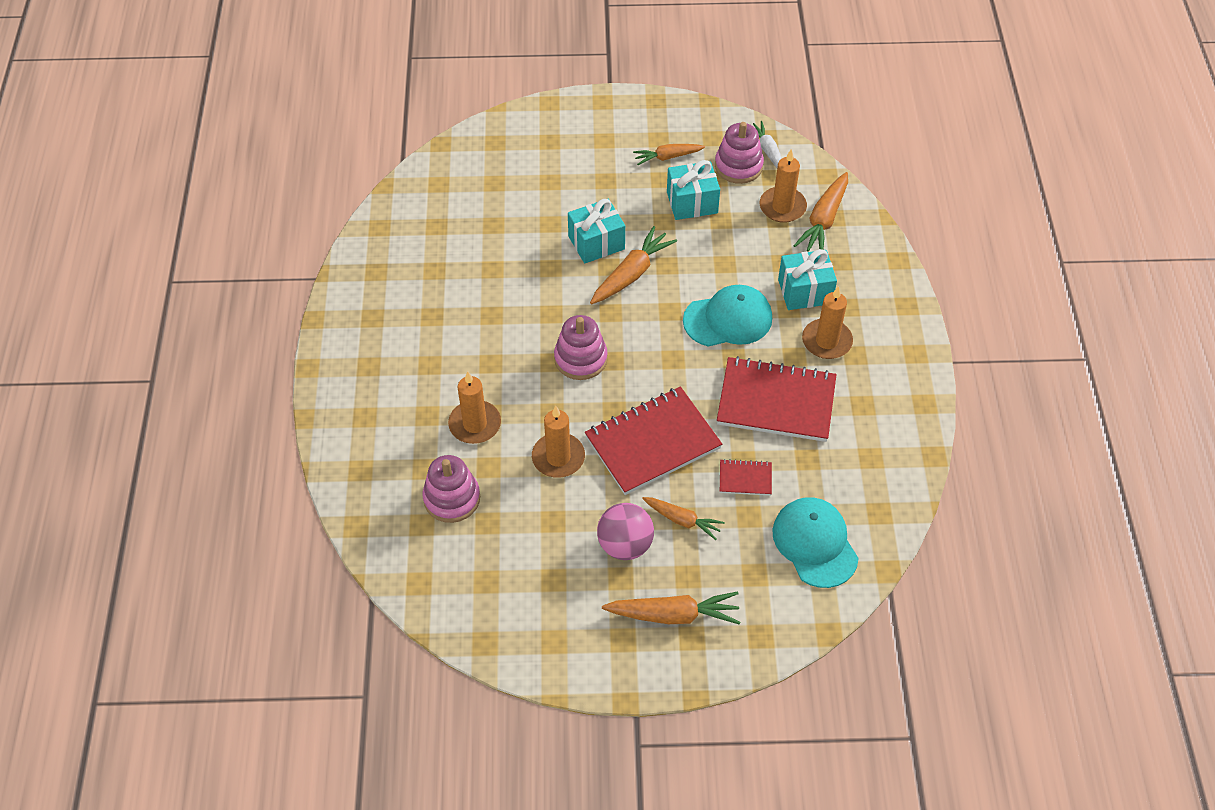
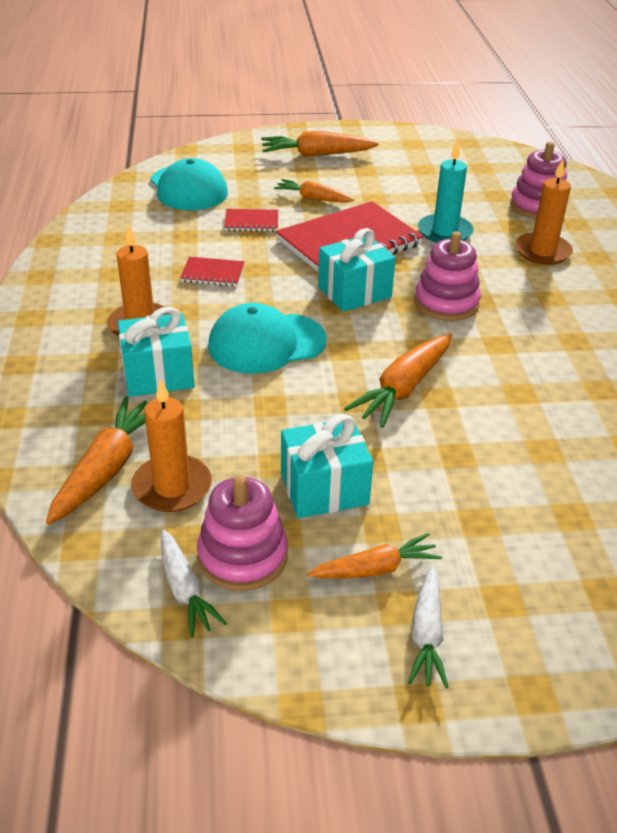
camera: 175 degrees right, 15 degrees down
(558, 457) = (445, 232): orange candle -> turquoise candle
(596, 243) = (465, 425): turquoise gift -> turquoise gift (354, 292)
(625, 545) = (365, 185): pink ball -> none
(646, 126) = (427, 634): none -> white carrot
(776, 402) = (213, 274): red notebook -> red notebook, size x0.45

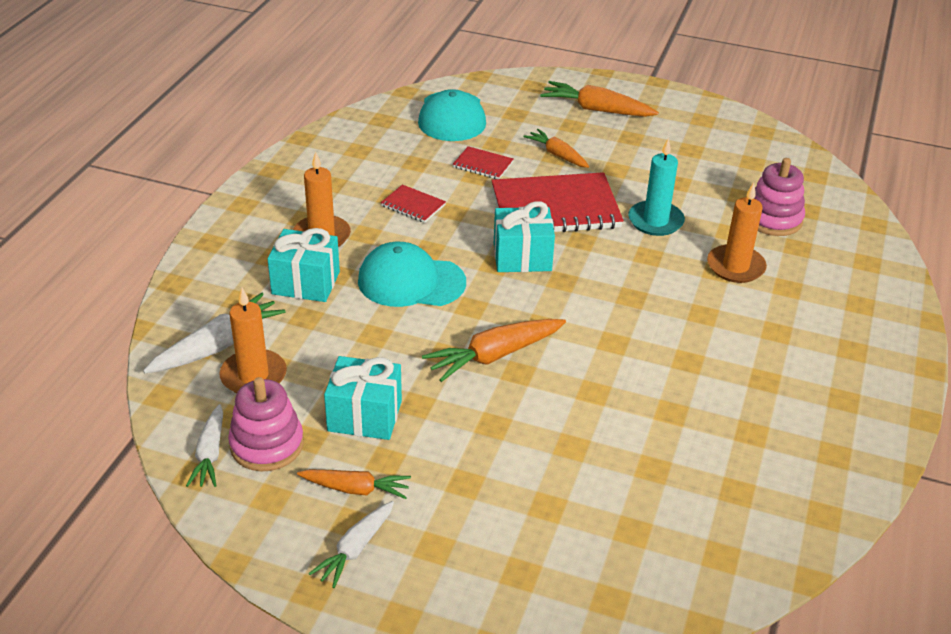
camera: 25 degrees right, 0 degrees up
(107, 469) = (217, 346): orange carrot -> white carrot
(446, 303) = (597, 291): pink stacking toy -> none

